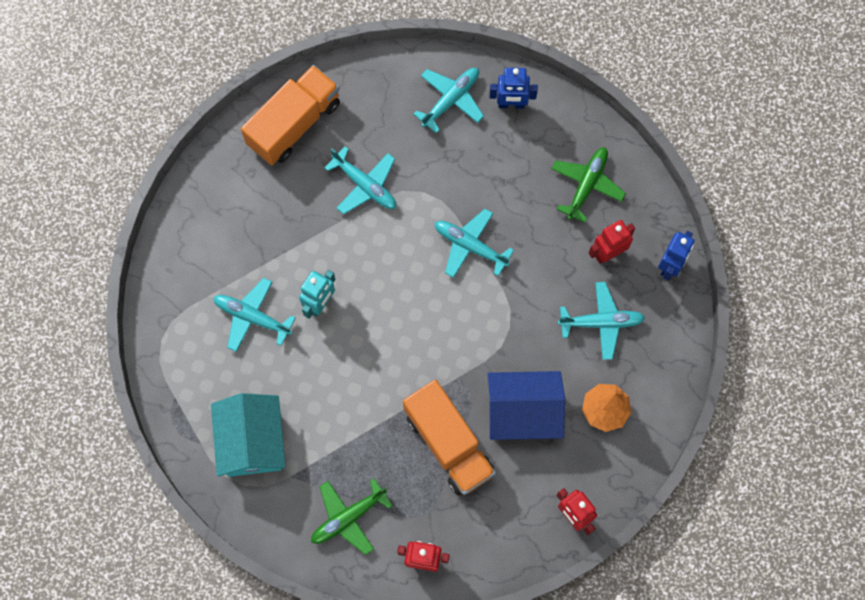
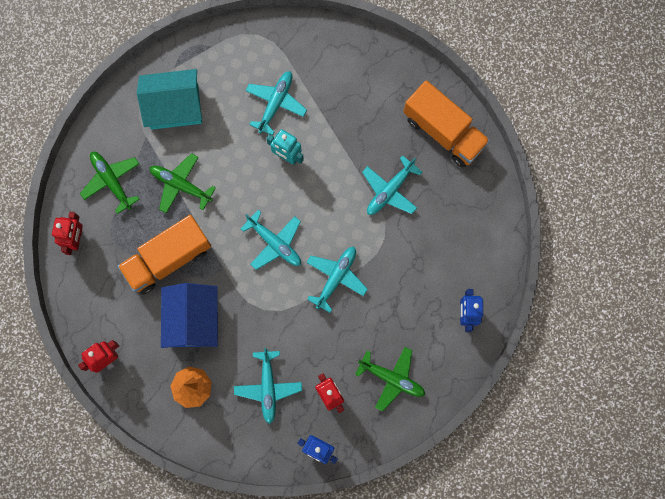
camera: 90 degrees right, 5 degrees up
(355, 430) = (181, 185): none -> green plane
(451, 100) = (469, 262): turquoise plane -> turquoise plane (275, 243)

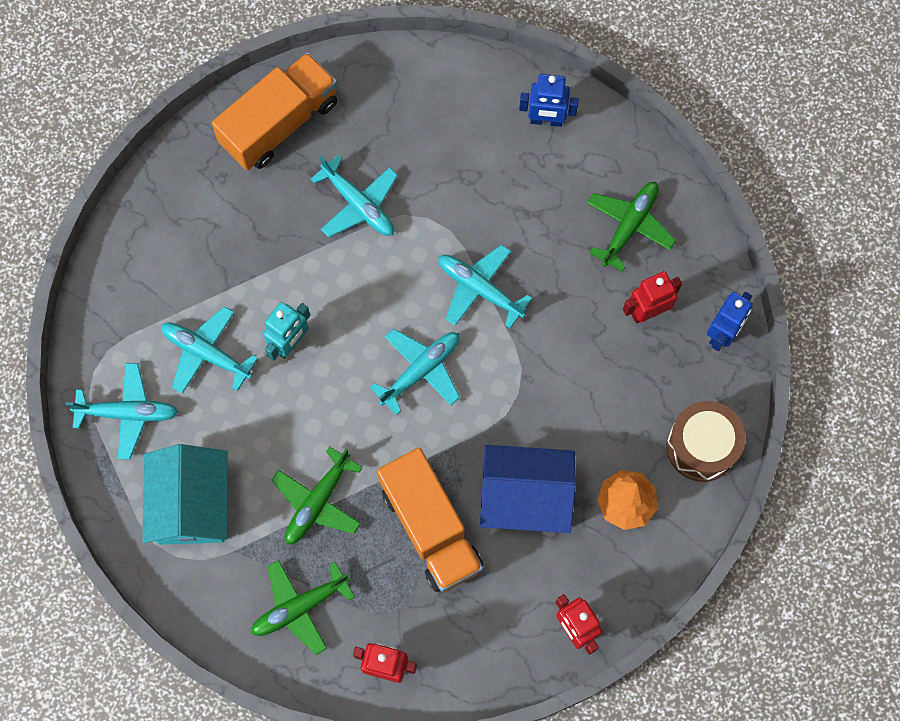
camera: 85 degrees left, 5 degrees down
(235, 438) = (701, 446): none -> brown drum
(268, 387) = (631, 395): turquoise plane -> turquoise plane (128, 413)

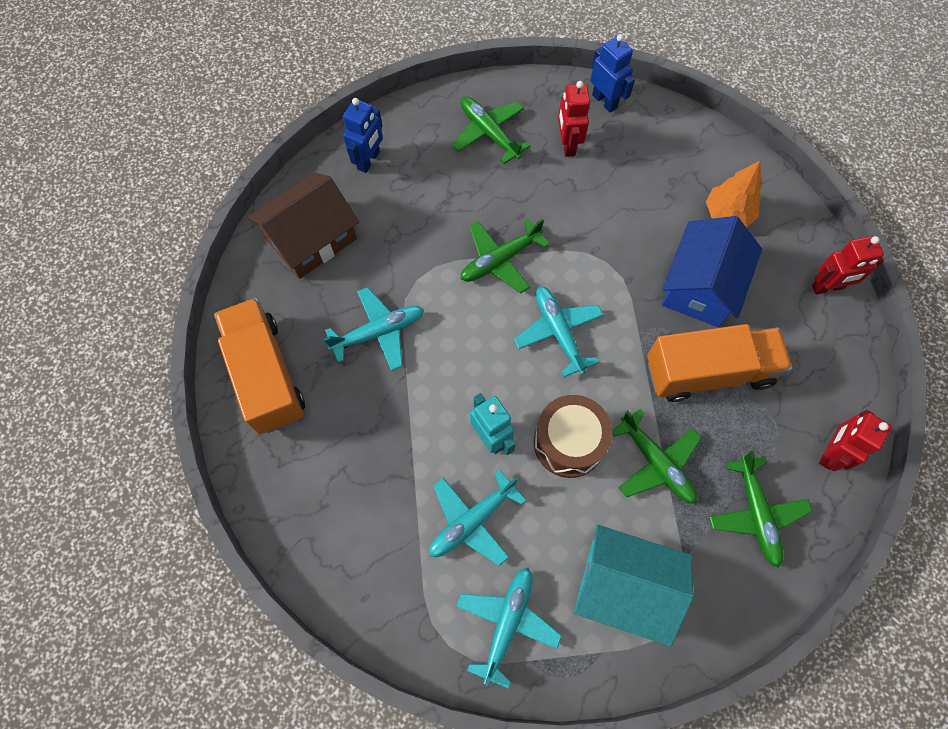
camera: 70 degrees left, 5 degrees down
(434, 103) = (311, 239): none -> brown house
(479, 289) = (500, 260): turquoise plane -> green plane
(701, 446) = (695, 146): brown drum -> brown drum (568, 442)

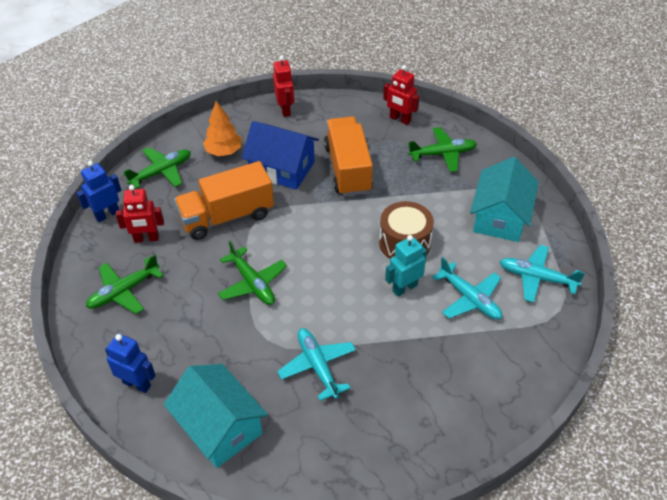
camera: 90 degrees left, 20 degrees down
(266, 375) = (360, 453): orange truck -> orange truck (227, 216)
(311, 239) = (220, 427): brown house -> turquoise house
(558, 332) = (317, 247): turquoise plane -> none
(656, 463) = (415, 198): green plane -> green plane (161, 172)

